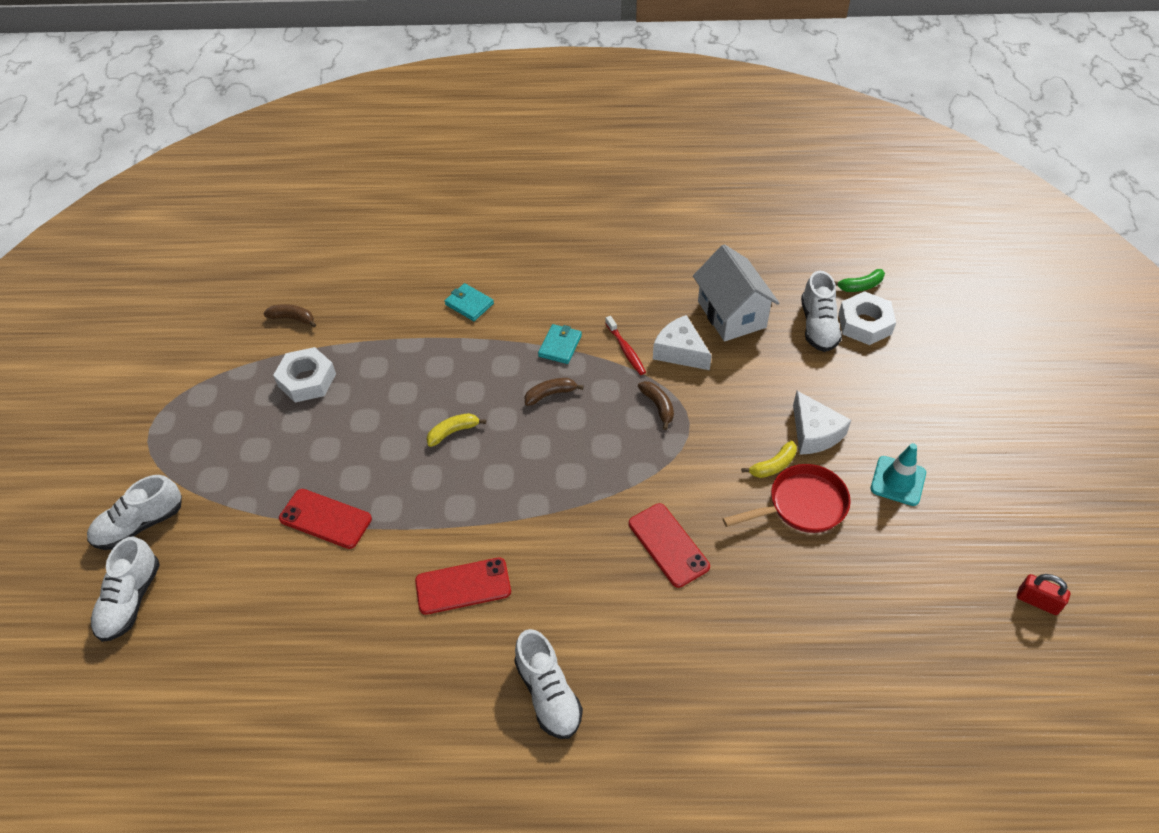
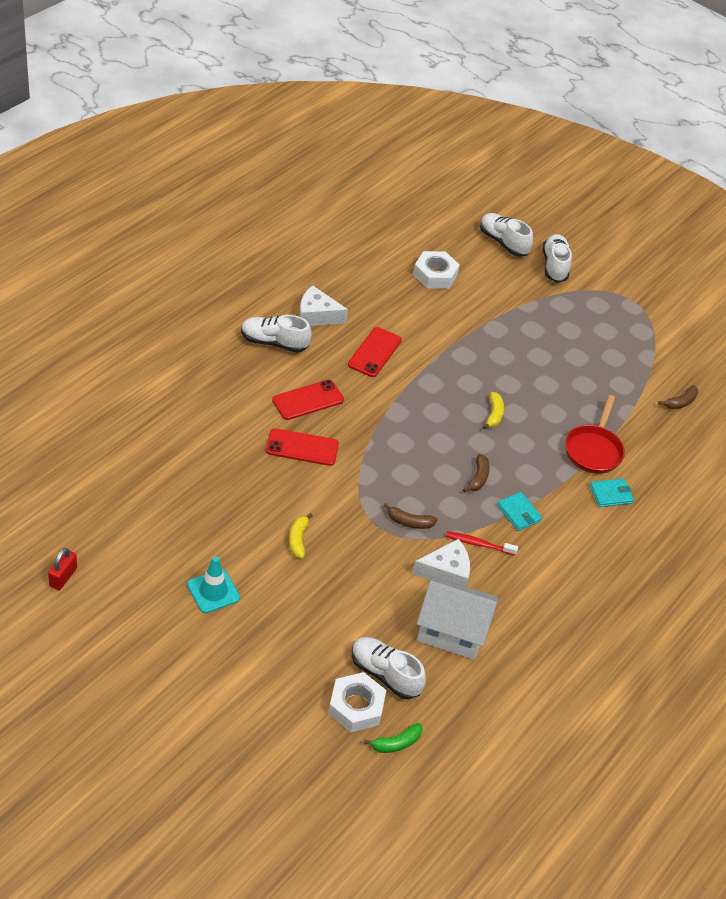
camera: 120 degrees right, 5 degrees down
(307, 380) = (609, 379): white nut -> white nut (435, 275)
(325, 519) = (482, 329): red phone -> red phone (308, 400)
(802, 505) = (255, 528): red pan -> red pan (593, 450)
(814, 432) = (297, 583): white cheese -> white cheese (316, 315)
(860, 286) = (396, 743): green banana -> green banana turned 135 degrees counterclockwise
(1037, 601) = (63, 577): red padlock -> red padlock turned 45 degrees counterclockwise

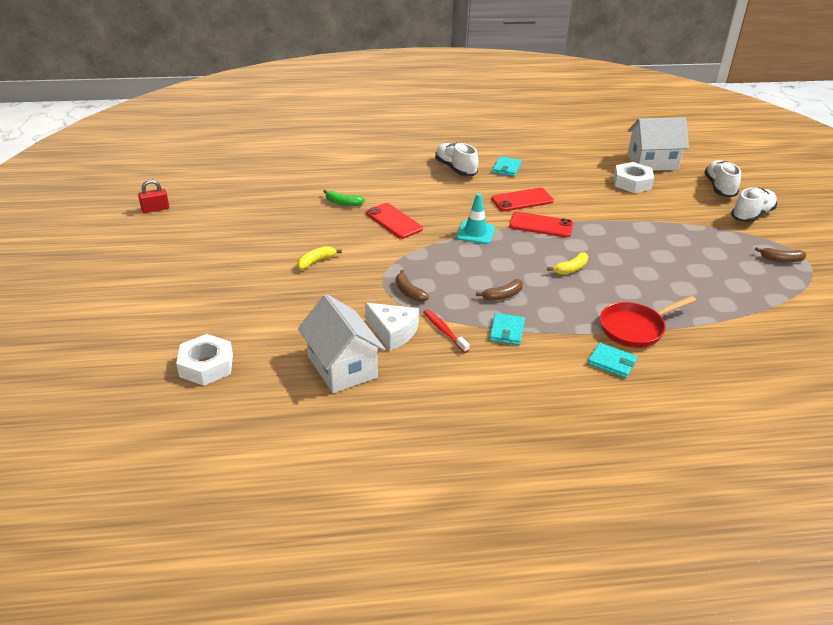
camera: 50 degrees right, 10 degrees down
(213, 591) = (222, 257): turquoise traffic cone -> turquoise traffic cone (475, 233)
(308, 400) = (435, 202): red phone -> red phone (541, 225)
(316, 315) = (506, 168): white cheese -> turquoise wallet
(385, 674) = (255, 361): white shoe -> none
(396, 743) = (197, 403): green banana -> green banana (343, 203)
(424, 236) = (652, 162): none -> white house
(680, 402) = (774, 340): brown banana -> brown banana (781, 260)

